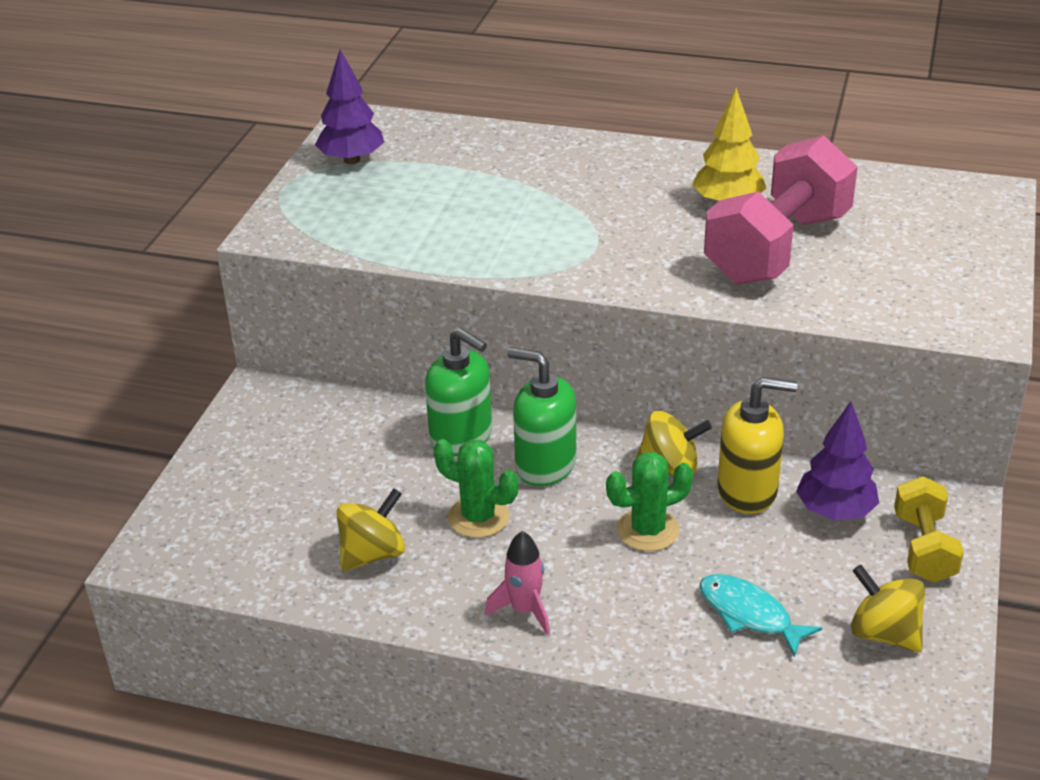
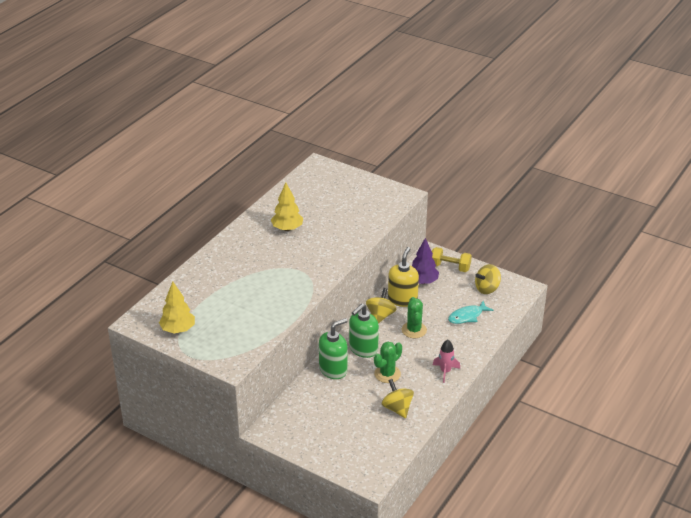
camera: 75 degrees left, 0 degrees up
(352, 160) = (178, 330): purple tree -> yellow tree
(777, 248) = (328, 225): pink dumbbell -> none

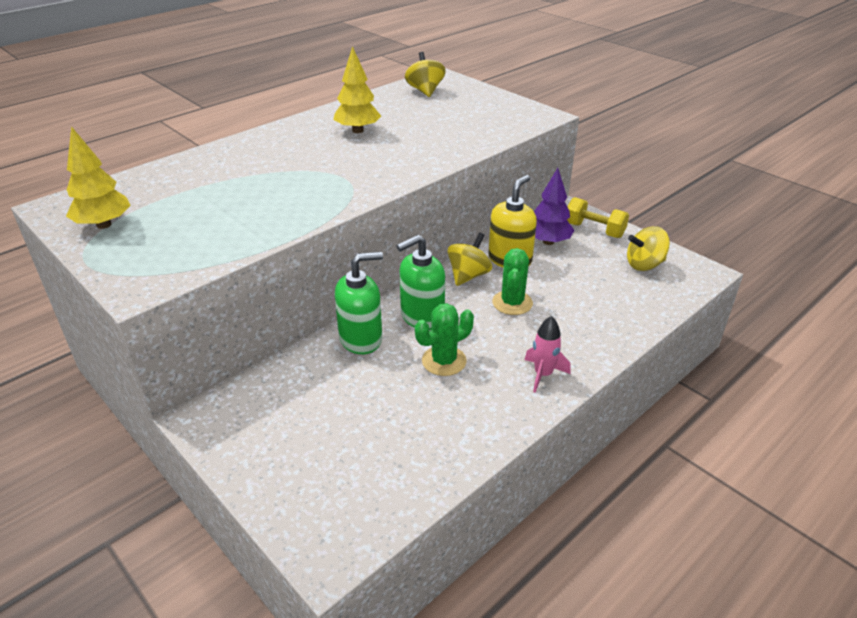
camera: 15 degrees right, 0 degrees up
(397, 408) = (437, 422): yellow spinning top -> yellow spinning top (425, 91)
(467, 316) = (604, 297): turquoise fish -> none

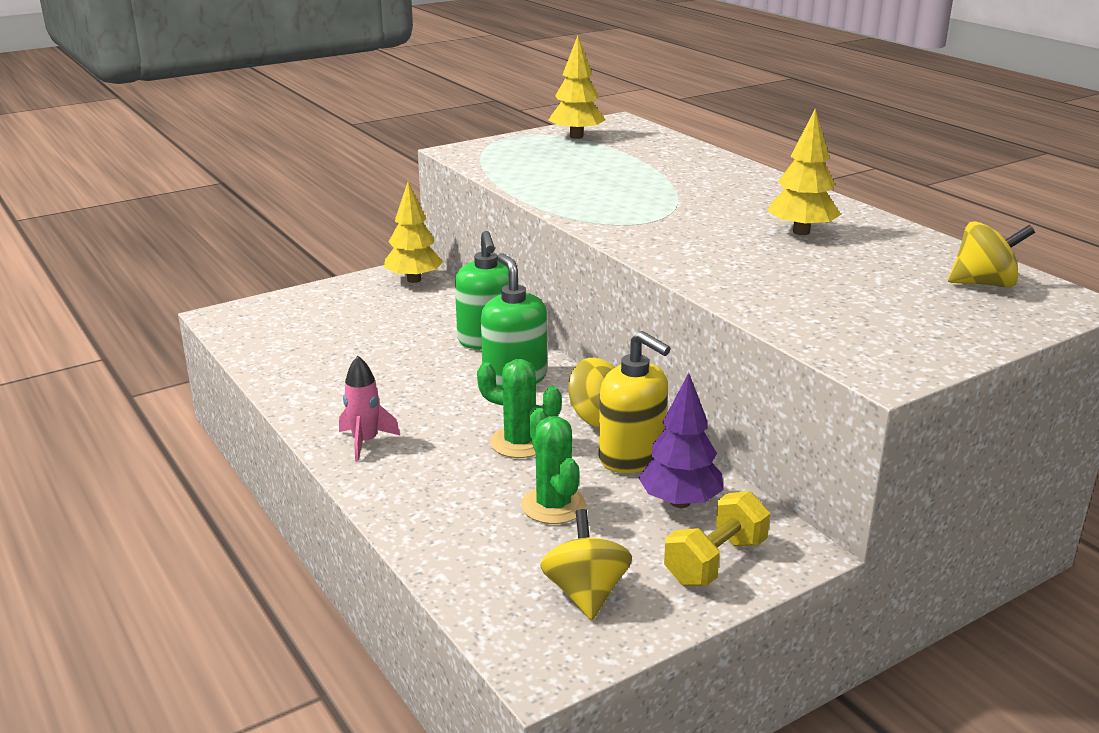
camera: 100 degrees right, 10 degrees down
(226, 410) = (414, 280): none -> yellow tree
(444, 361) = (425, 383): green cactus -> green cactus (553, 505)

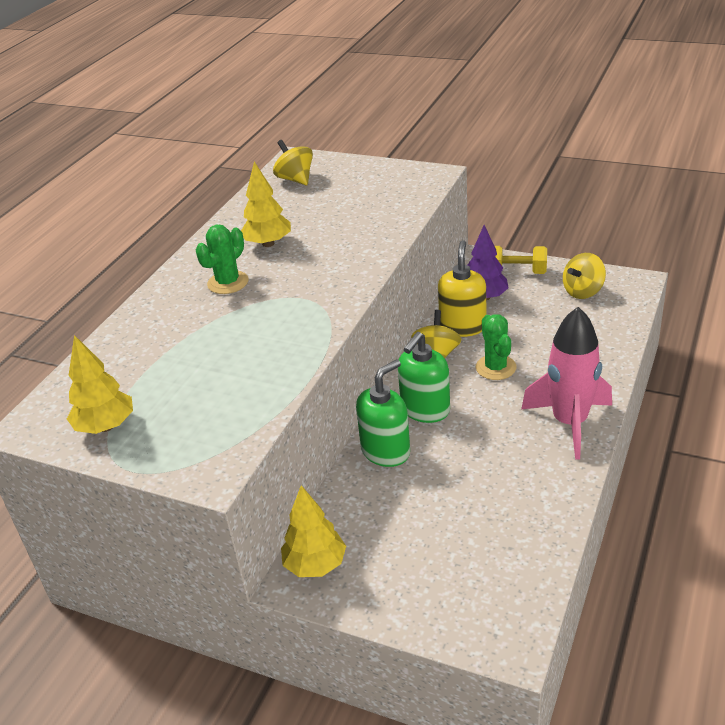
camera: 120 degrees left, 10 degrees up
(365, 442) = (569, 423): pink rocket -> pink rocket, size x1.96
(553, 505) = (536, 329): green cactus -> green cactus (228, 283)

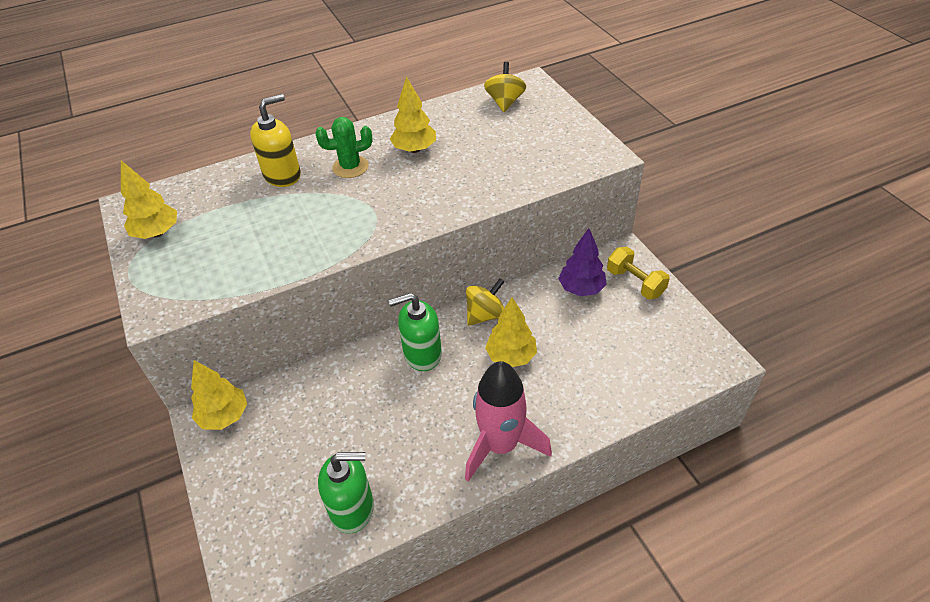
camera: 40 degrees right, 10 degrees up
(386, 451) = (359, 367): green soap dispenser -> green soap dispenser (352, 508)
(462, 326) = (533, 303): yellow soap dispenser -> yellow soap dispenser (282, 175)
(496, 367) = (511, 356): green cactus -> yellow tree
(583, 291) = (665, 337): yellow spinning top -> none

